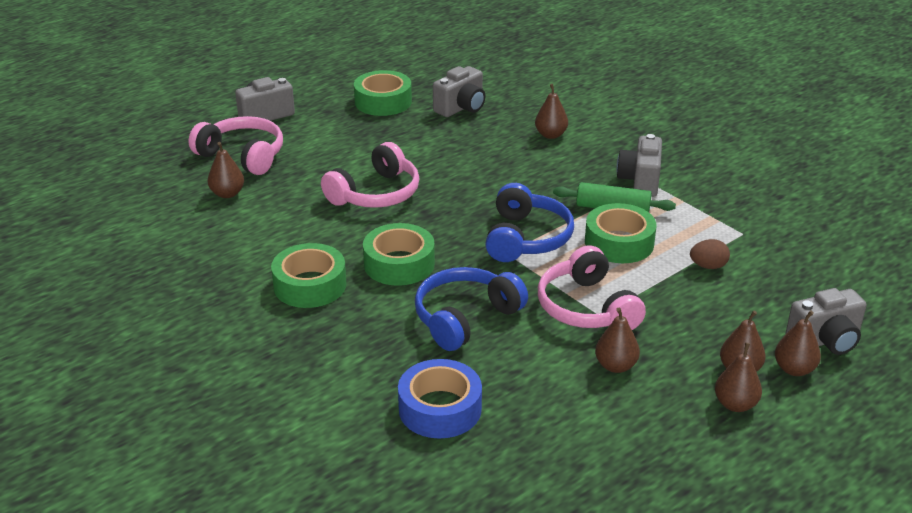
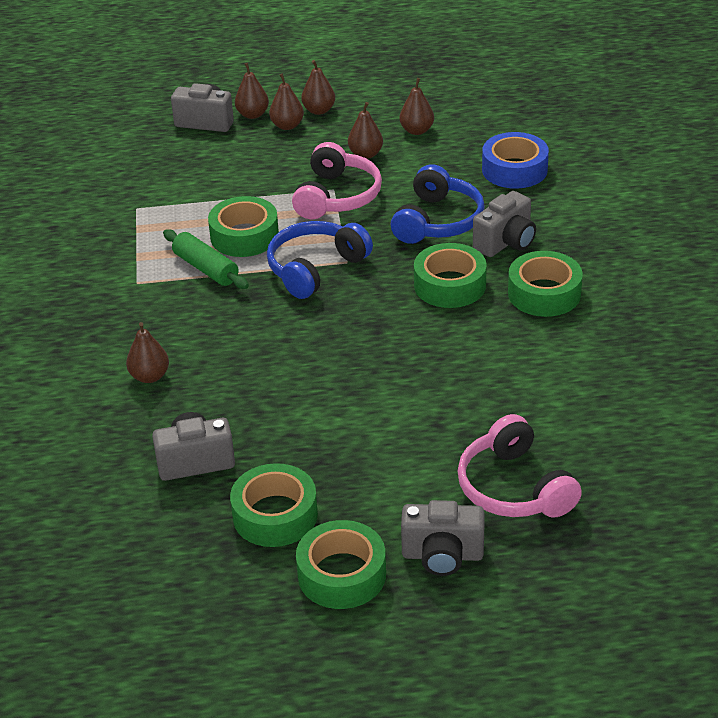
camera: 145 degrees left, 5 degrees up
(227, 194) = (563, 433): brown pear -> brown pear (417, 130)
(317, 92) = (342, 574): none -> green tape
(376, 194) = (406, 370): pink headphones -> none
(465, 318) = (437, 221): blue headphones -> blue headphones turned 60 degrees counterclockwise
(640, 181) = (143, 286): grey camera -> grey camera (506, 242)
(708, 266) = (204, 193): brown egg -> none

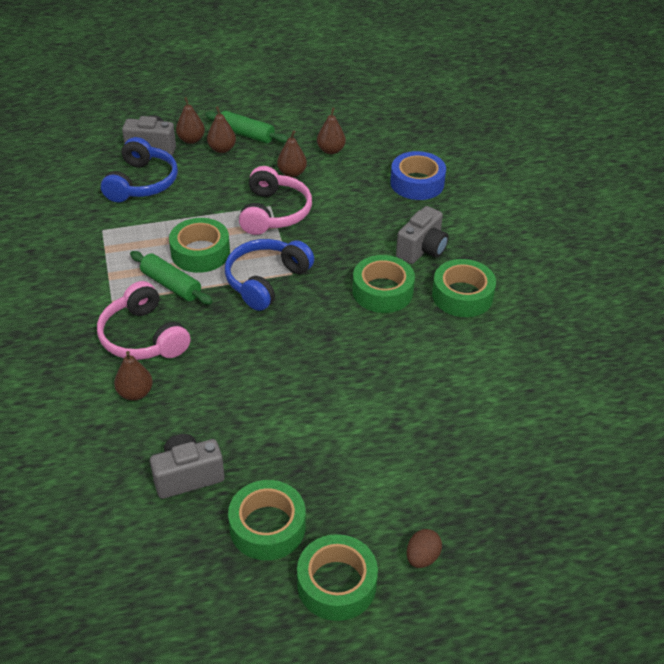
camera: 10 degrees left, 5 degrees up
(319, 110) = (246, 134): brown pear -> green rolling pin
(437, 221) = (362, 232): blue headphones -> blue headphones (142, 183)
(442, 555) = (422, 557): grey camera -> brown egg
(514, 488) = (471, 484): pink headphones -> pink headphones (143, 337)

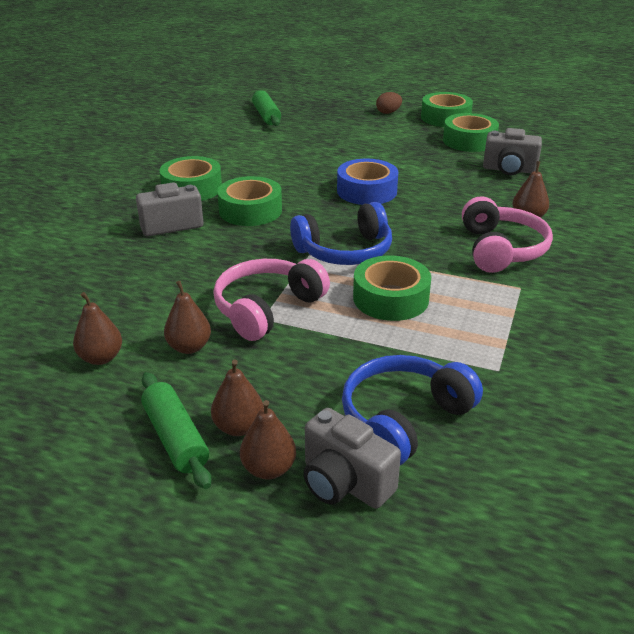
camera: 145 degrees left, 10 degrees down
(171, 285) = (446, 280): green rolling pin -> green rolling pin (266, 116)
(417, 183) = (75, 279): blue tape -> blue tape (367, 191)

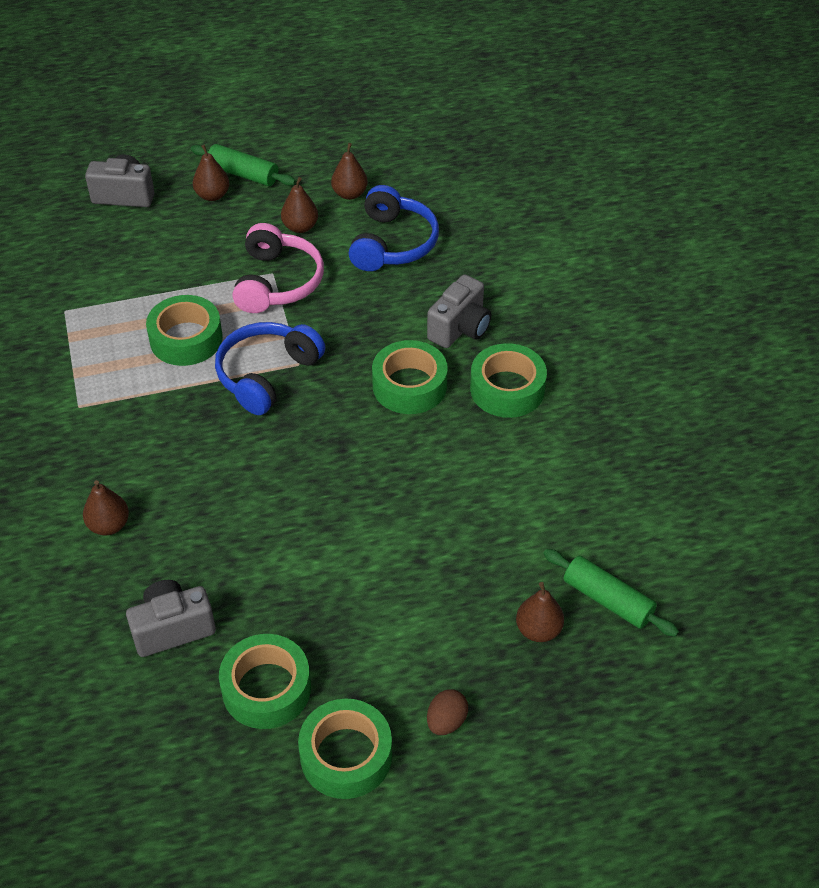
camera: 145 degrees right, 15 degrees up
(268, 469) = (173, 183): brown pear -> brown pear (538, 630)
(367, 191) = (319, 483): blue tape -> none
(404, 419) = (112, 245): blue headphones -> blue headphones (392, 243)
(501, 249) = (117, 452): pink headphones -> none

